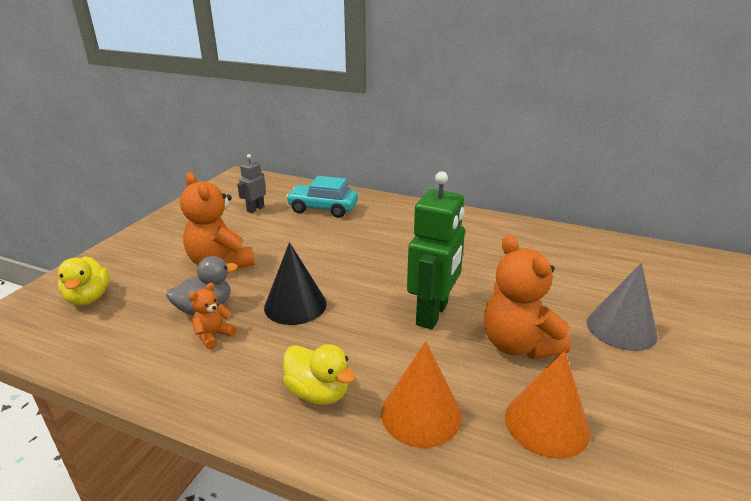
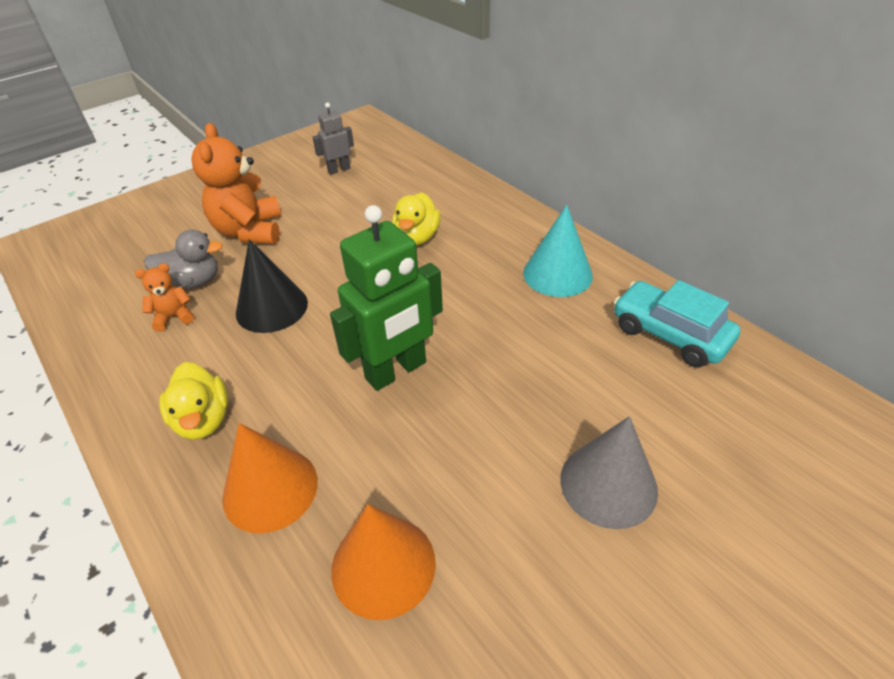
camera: 30 degrees right, 15 degrees up
(89, 298) = (116, 237): yellow duck -> yellow duck (417, 238)
(323, 208) = (408, 187): turquoise car -> turquoise car (669, 334)
(476, 233) = (557, 274): none -> turquoise cone
(518, 345) = (452, 451): orange teddy bear -> none

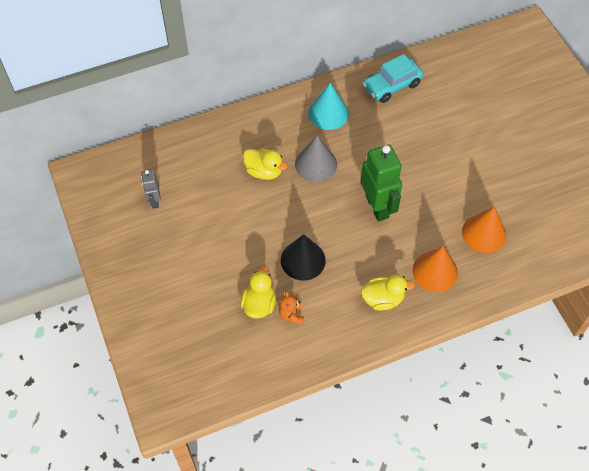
camera: 75 degrees left, 15 degrees up
(192, 282) = (259, 304): grey duck -> yellow duck
(250, 231) = (213, 267): orange teddy bear -> none
(608, 484) = (468, 144): grey cone -> grey cone (316, 164)

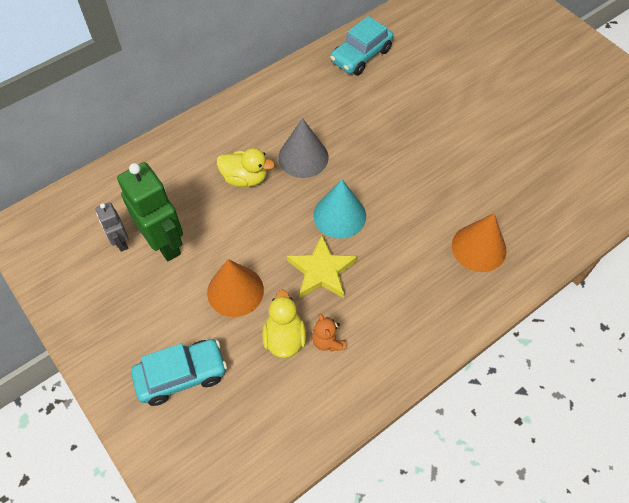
camera: 15 degrees left, 0 degrees up
(175, 313) = (181, 375): none -> turquoise car
(303, 260) = (321, 271): black cone -> yellow star
(328, 113) = (300, 98): turquoise cone -> turquoise cone (339, 215)
(377, 206) = (388, 189): green robot -> green robot (165, 243)
(383, 299) = (430, 295): yellow duck -> none
(484, 233) = (517, 192): orange cone -> orange cone (235, 291)

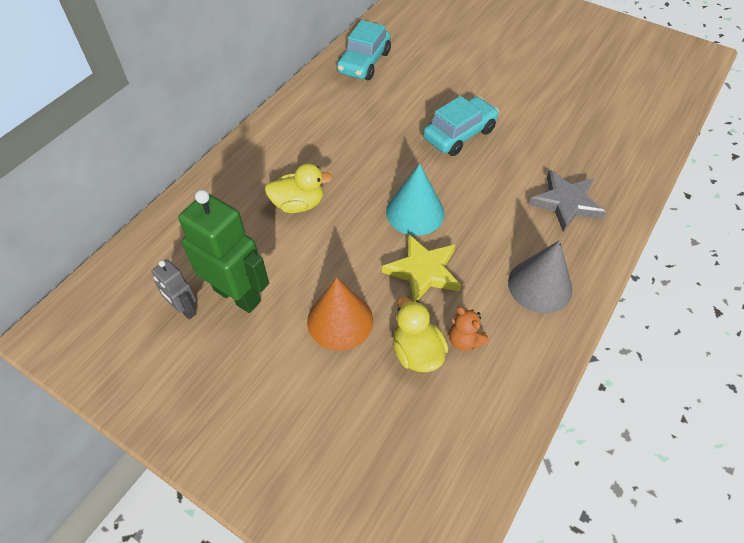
camera: 20 degrees left, 5 degrees down
(181, 375) = (320, 432): turquoise car -> turquoise car (459, 134)
(303, 157) = (350, 168): grey cone -> grey cone (540, 285)
(478, 248) = (566, 203): orange cone -> grey star

